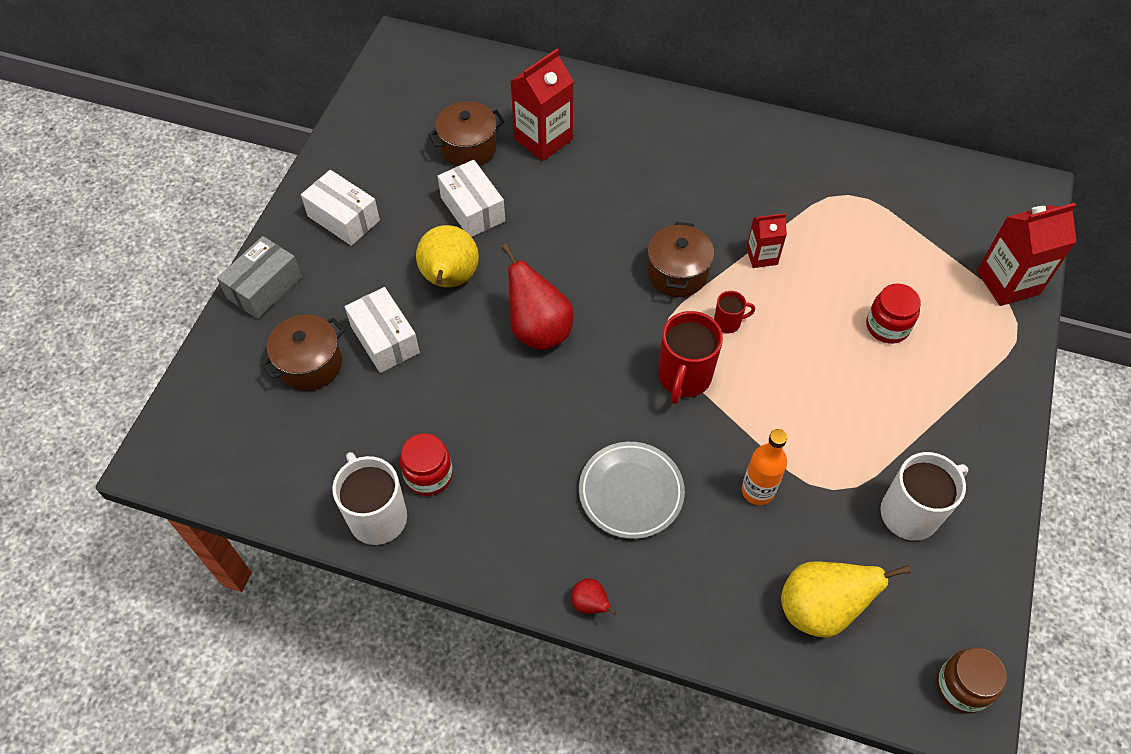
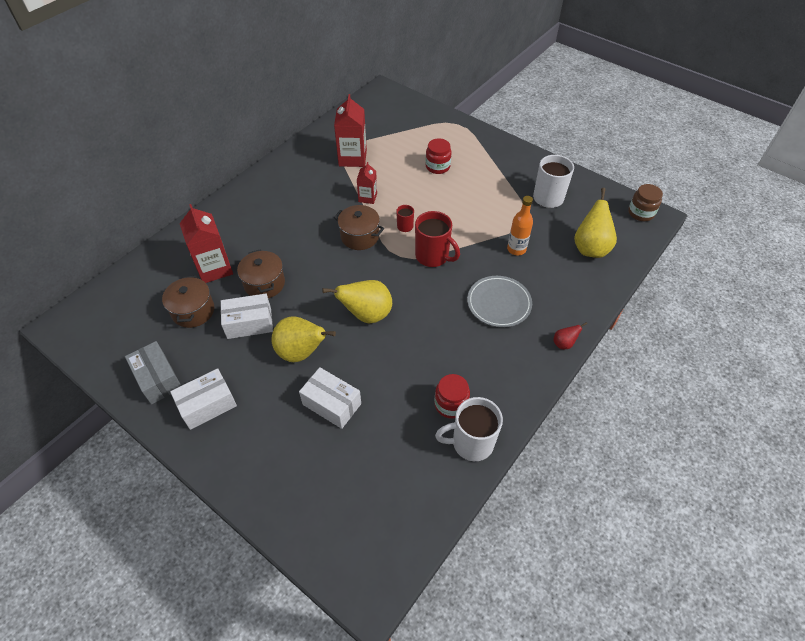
camera: 70 degrees left, 5 degrees down
(264, 287) = (242, 476): grey box -> grey box (158, 379)
(310, 364) = (330, 458): brown pot -> brown pot (264, 284)
(385, 339) = (332, 404): white box -> white box turned 45 degrees clockwise
(538, 330) = (367, 314): red pear -> yellow pear
(1008, 282) = (432, 118): red carton -> red carton (352, 158)

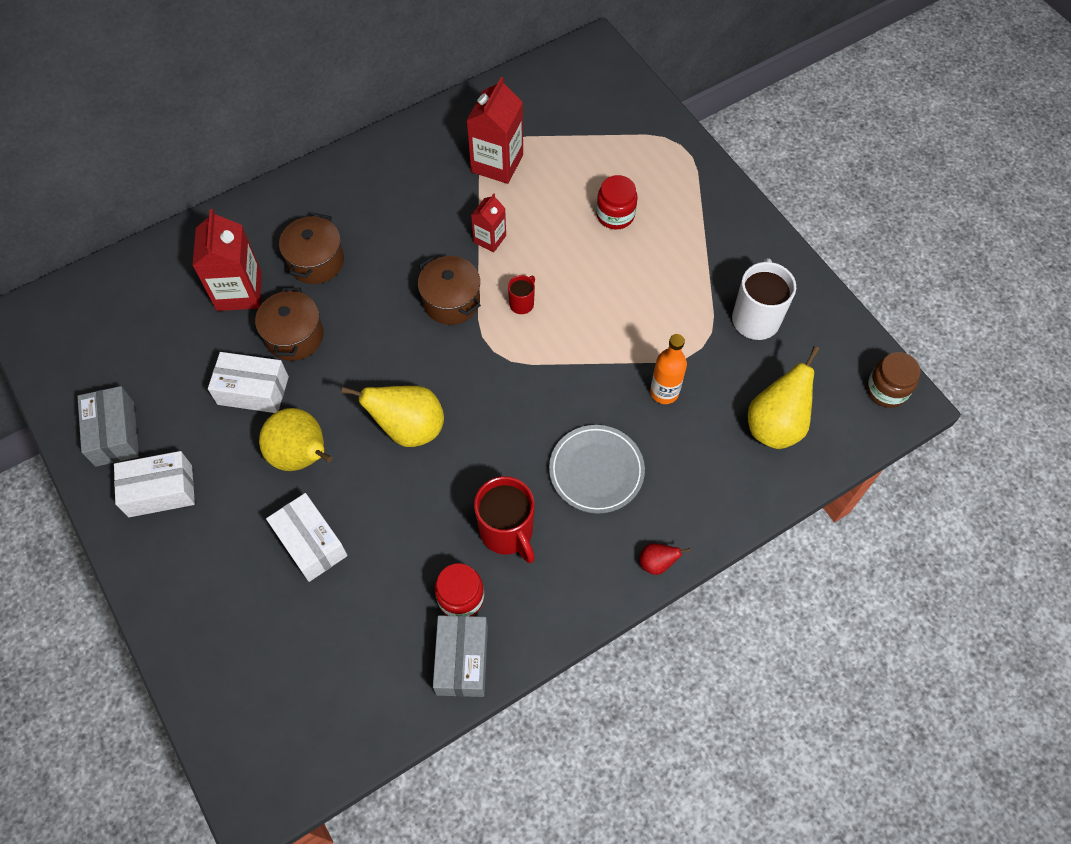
camera: 20 degrees right, 10 degrees up
(193, 311) = (190, 349): brown pot -> brown pot (316, 261)
(433, 256) = (539, 366): red mug -> red mug (507, 532)
(471, 443) = (462, 660): white mug -> grey box

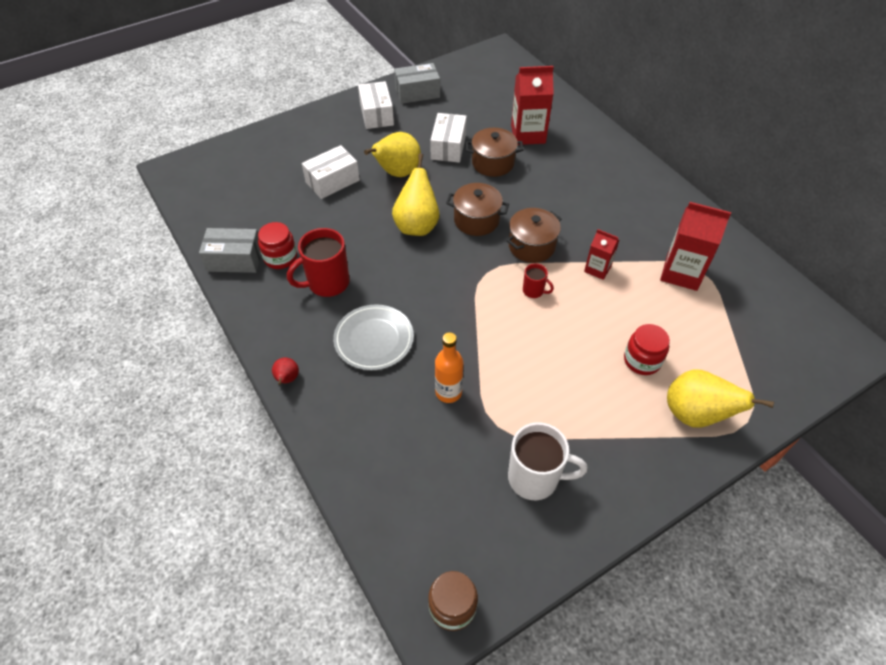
camera: 90 degrees right, 10 degrees down
(316, 261) = (559, 169): brown pot -> brown pot (476, 220)
(775, 425) = (412, 485): yellow pear -> yellow pear (695, 414)

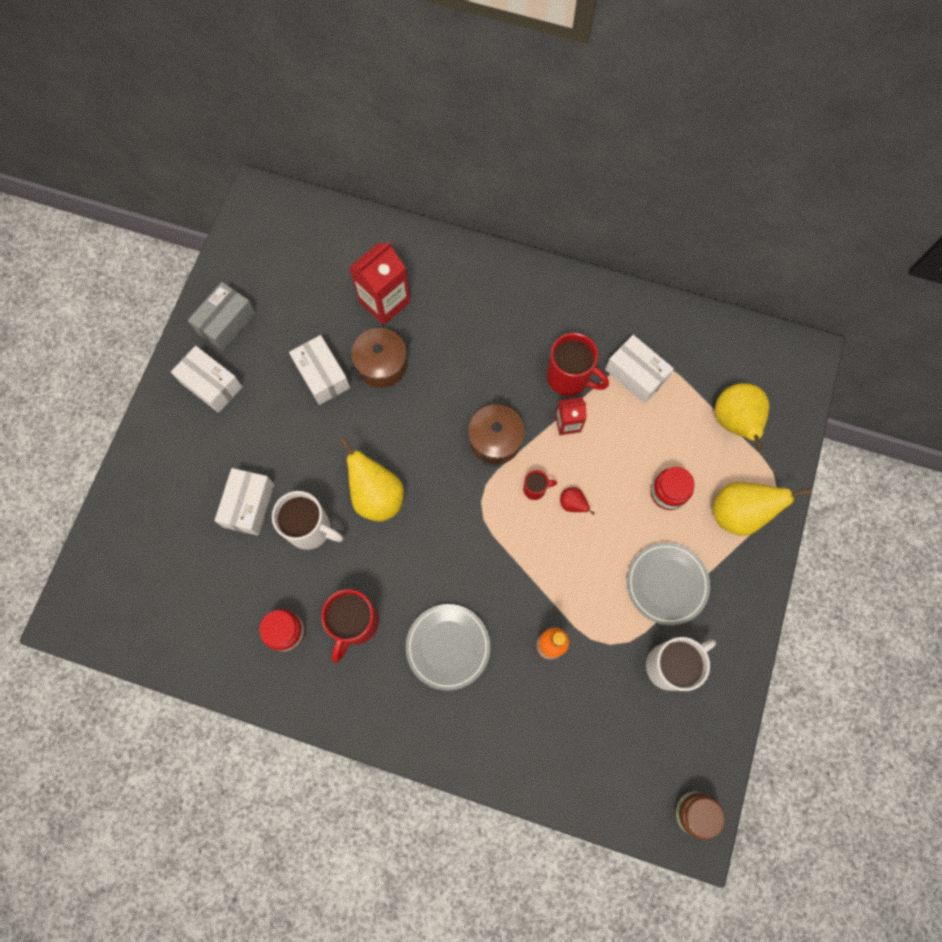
camera: 40 degrees left, 20 degrees up
(235, 259) = (245, 668): grey box -> none
(287, 379) = (412, 744): red pear -> red pear (572, 504)
(356, 216) = (310, 529): none -> white mug
(397, 173) = (302, 447): yellow pear -> yellow pear (734, 422)
(476, 220) = (424, 448): brown pot -> none
(585, 419) = (666, 584): none -> grey plate
(624, 244) = (569, 378): none -> red mug
(681, 273) = (636, 374): red carton -> white box

